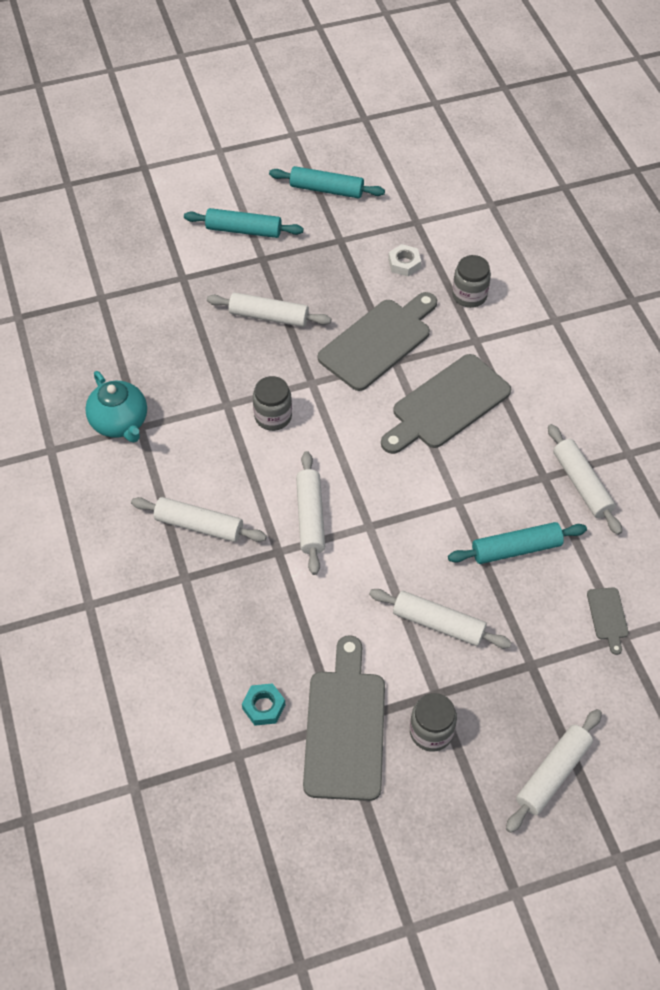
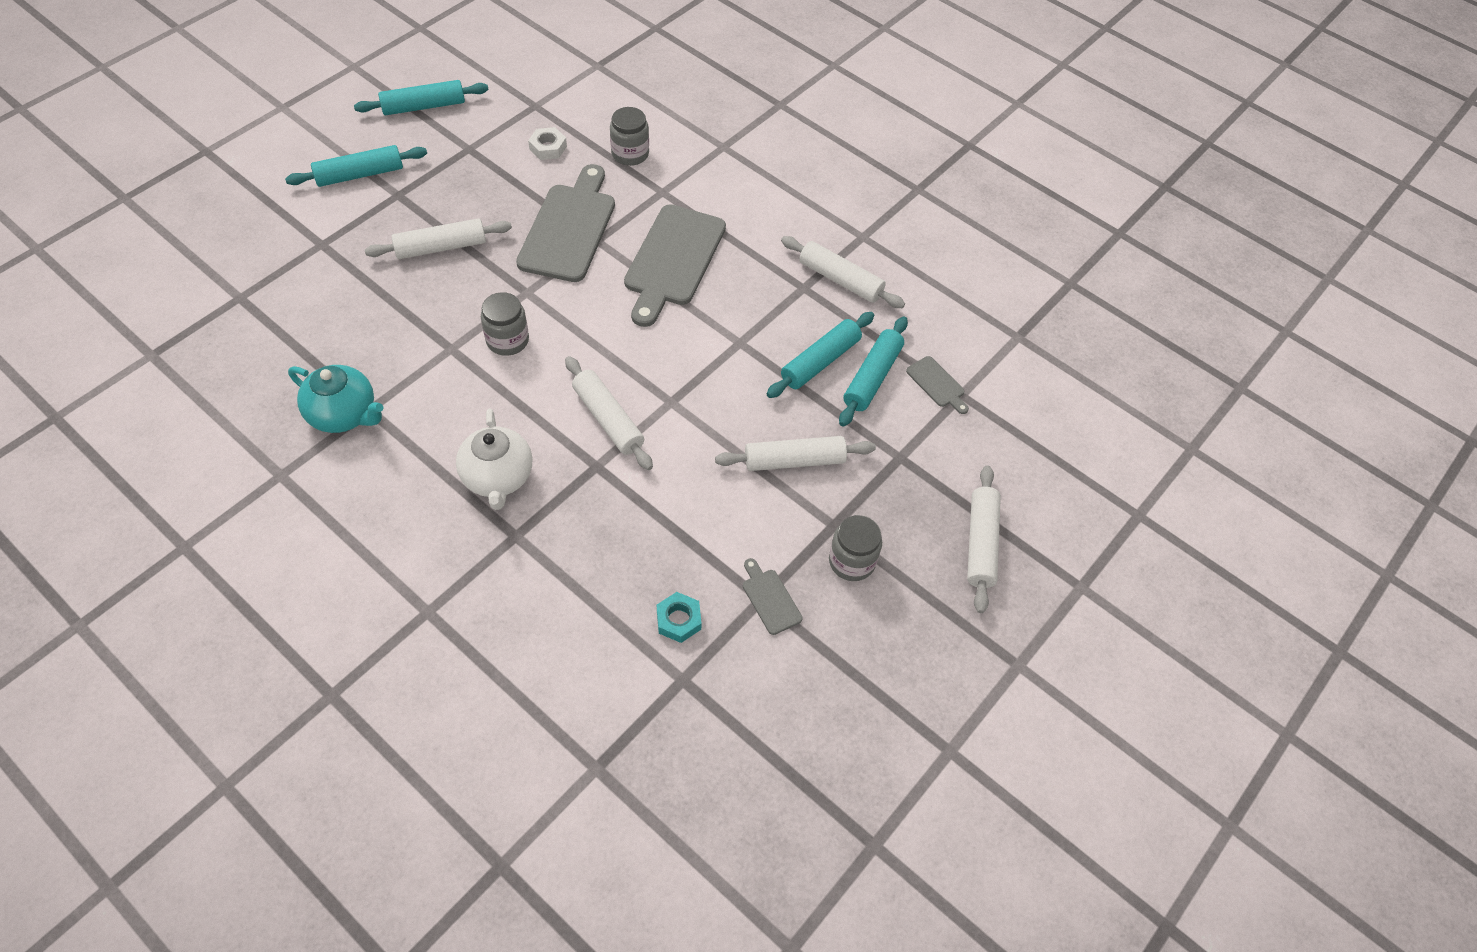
camera: 35 degrees left, 0 degrees up
(199, 525) = (498, 478): white rolling pin -> white teapot
(345, 727) = (770, 599): grey cutting board -> grey cutting board, size x0.44
(553, 584) = (872, 377): none -> turquoise rolling pin

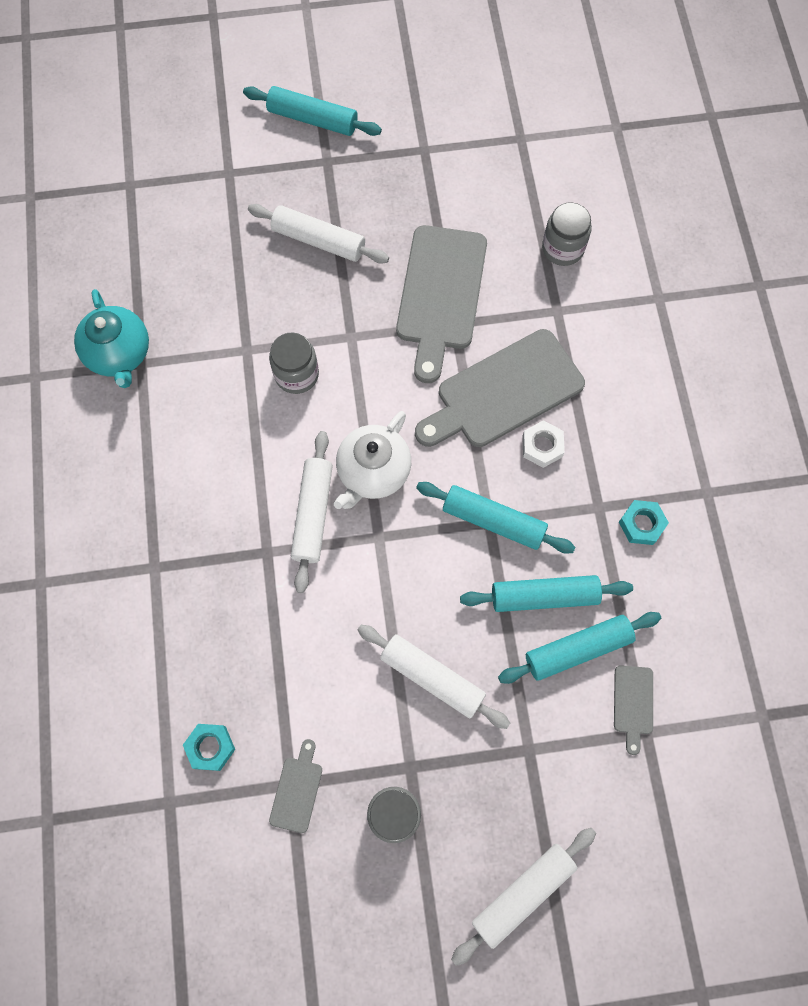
camera: 45 degrees right, 15 degrees up
(424, 106) = (422, 78): turquoise rolling pin -> turquoise rolling pin (493, 521)
(498, 478) = (183, 503): white teapot -> white teapot (373, 472)
(548, 148) = (494, 193): white nut -> white nut (542, 446)
(569, 228) = (440, 294): grey cutting board -> grey cutting board turned 135 degrees clockwise
(840, 280) = (641, 524): white rolling pin -> turquoise nut

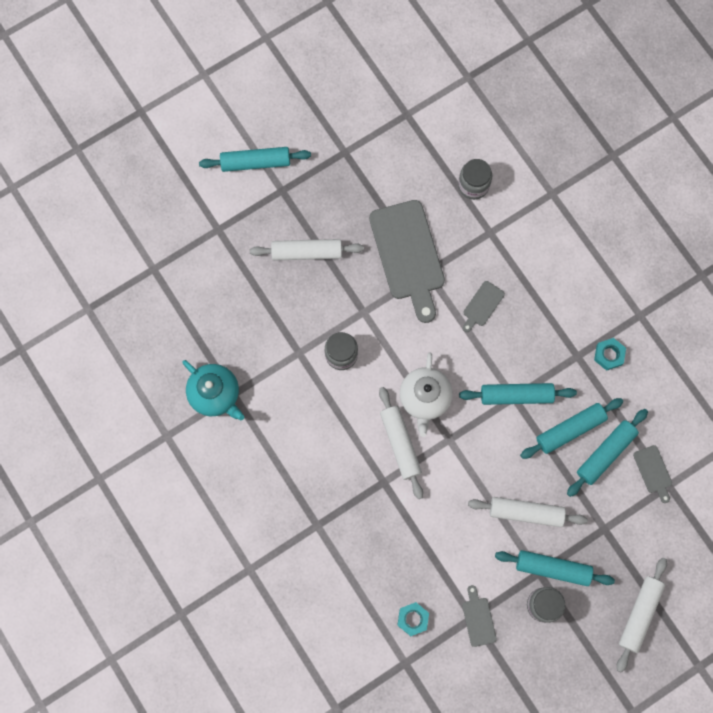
camera: 25 degrees left, 5 degrees up
(431, 770) = (552, 568): none -> turquoise rolling pin
(504, 392) = (482, 305): grey cutting board -> grey cutting board, size x0.44
(542, 446) = (523, 331): white nut -> none

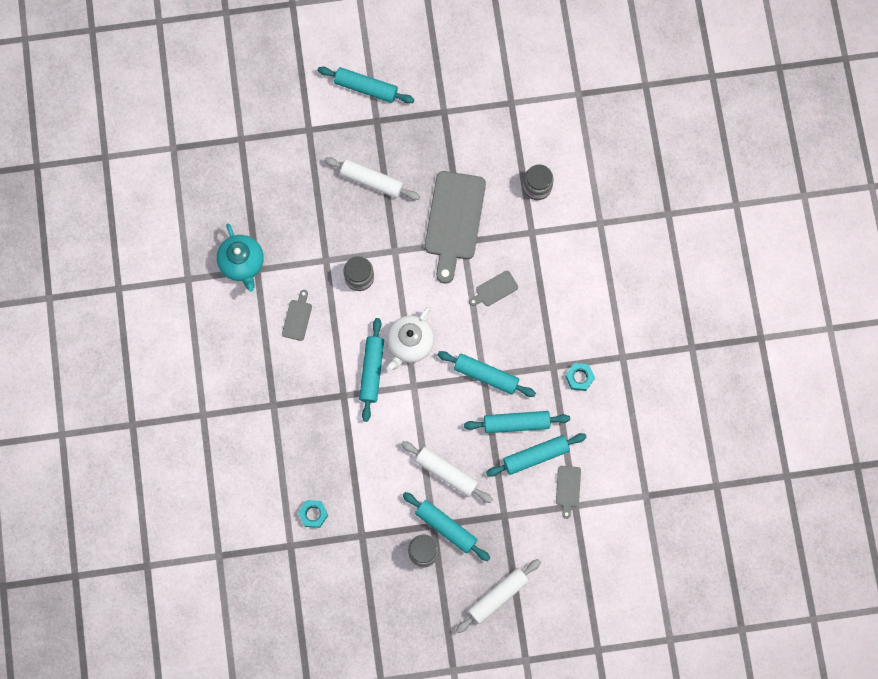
camera: 25 degrees right, 0 degrees up
(400, 444) = (371, 371): white rolling pin -> turquoise rolling pin
(478, 619) = (366, 539): grey cutting board -> grey cutting board (297, 318)

